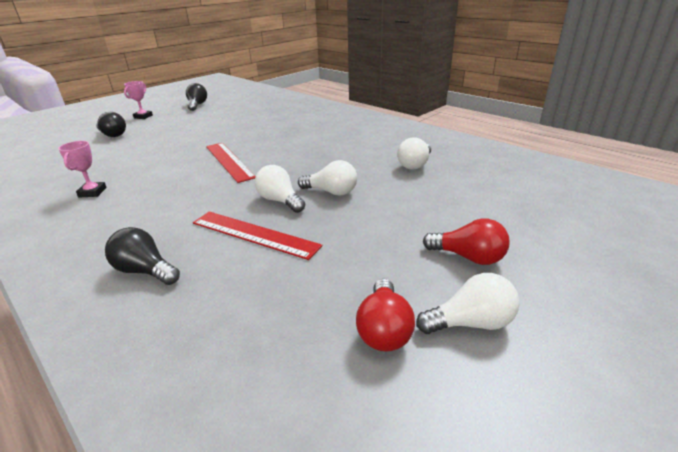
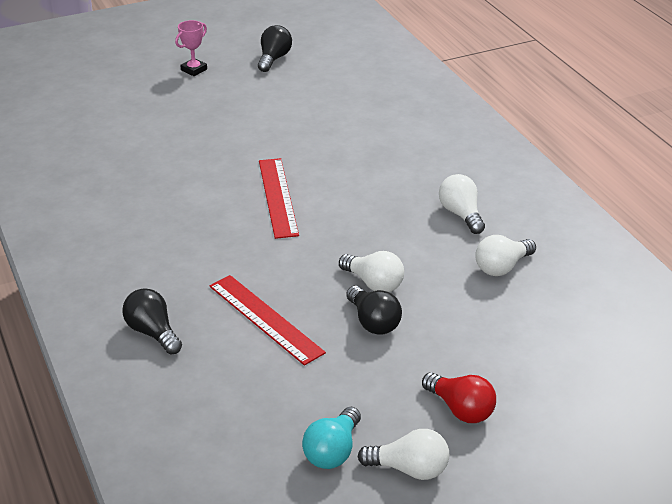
camera: 20 degrees right, 5 degrees up
(92, 192) = (115, 210): pink trophy -> none
(113, 135) = (149, 103): black light bulb -> black light bulb (373, 322)
(280, 201) = (310, 280): white light bulb -> white light bulb (461, 214)
(384, 329) = (333, 451): red light bulb -> turquoise light bulb

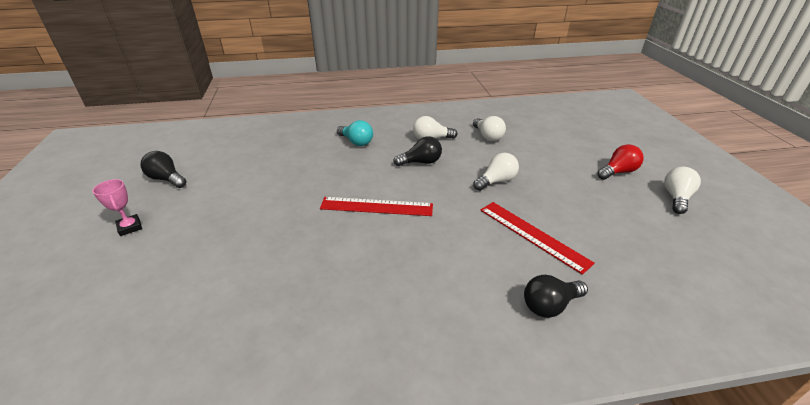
camera: 75 degrees left, 0 degrees up
(265, 319) = (532, 235): red ruler -> red ruler turned 75 degrees clockwise
(333, 451) = (671, 225): turquoise light bulb -> turquoise light bulb (356, 142)
(373, 322) = (537, 188): black light bulb -> black light bulb (421, 162)

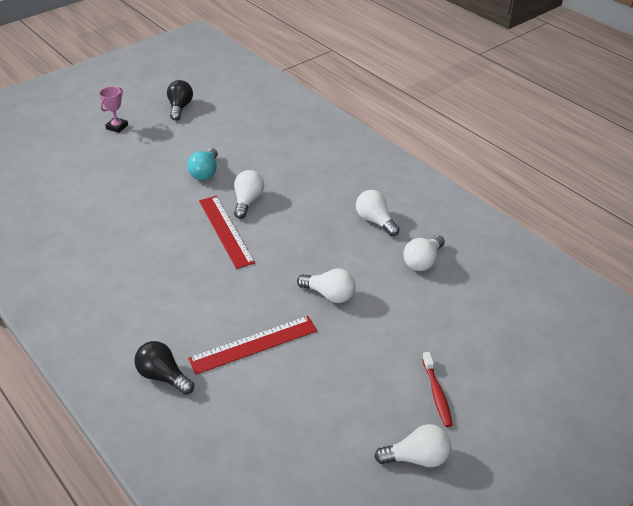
camera: 60 degrees right, 5 degrees up
(350, 184) = (247, 201): none -> white light bulb
(356, 142) = (322, 174): turquoise light bulb -> turquoise light bulb (205, 172)
(421, 162) = (321, 230): black light bulb -> none
(532, 235) = (253, 344): red ruler -> red ruler turned 45 degrees clockwise
(618, 172) = (437, 394): red light bulb -> red toothbrush

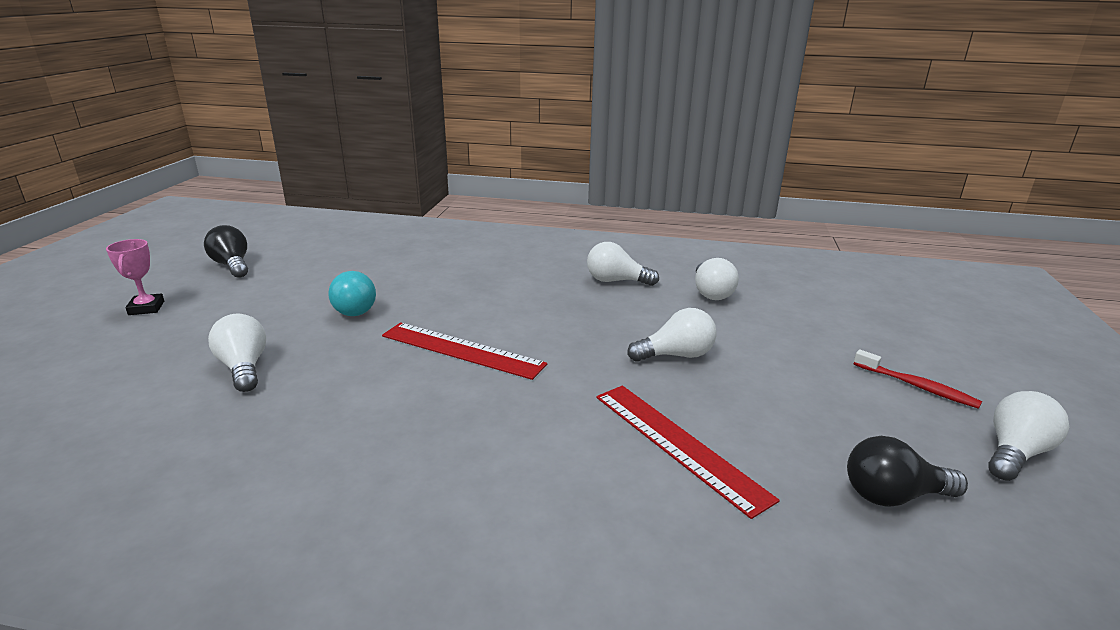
camera: 40 degrees left, 15 degrees down
(163, 376) = (624, 557): black light bulb -> black light bulb (893, 495)
(247, 201) = (449, 314): white light bulb -> white light bulb (244, 368)
(253, 344) = (677, 444): red ruler -> red ruler turned 60 degrees counterclockwise

